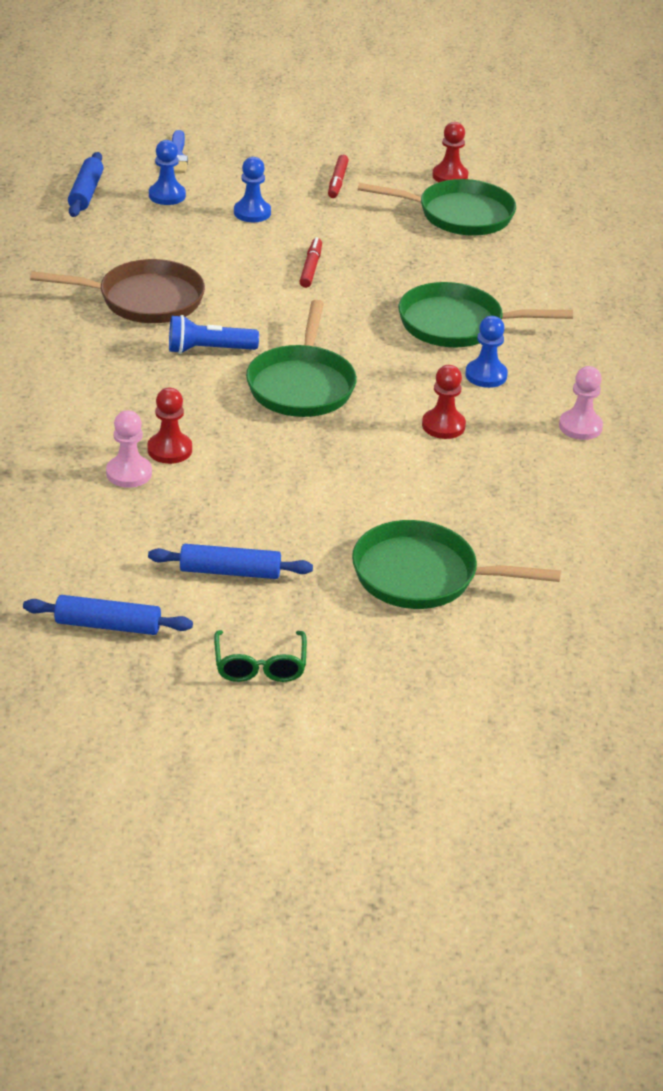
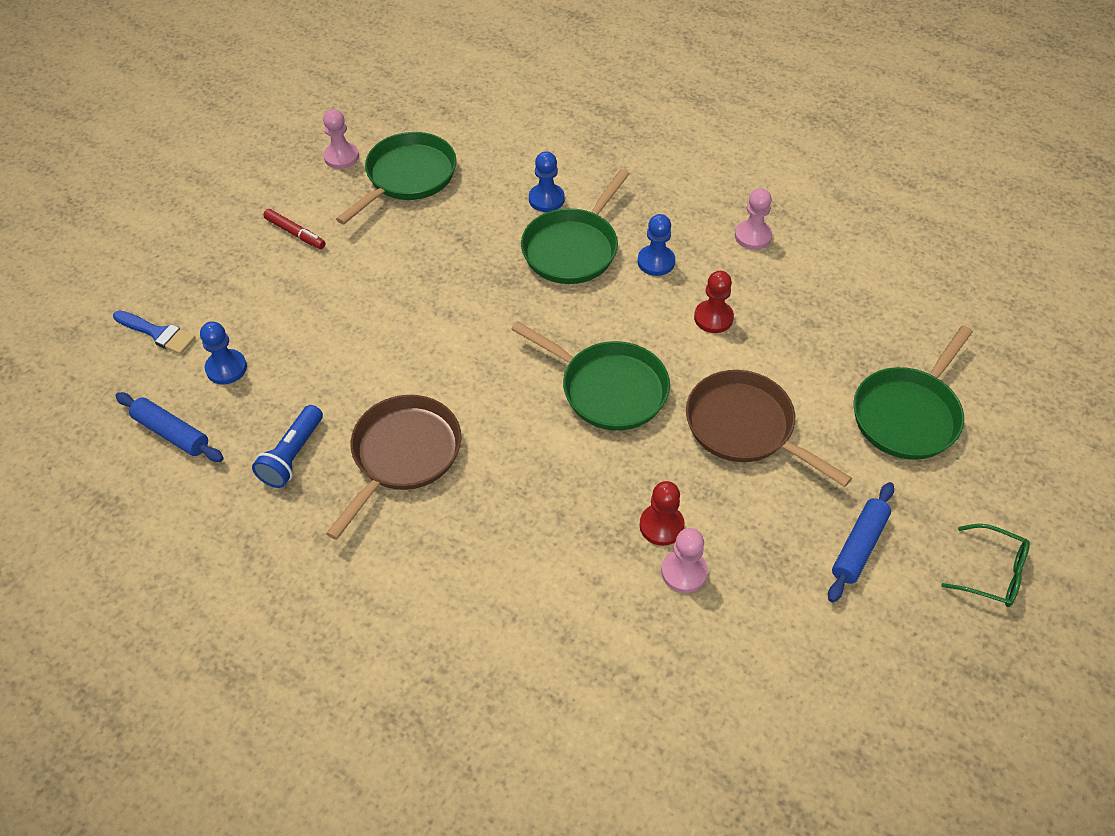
camera: 60 degrees left, 15 degrees up
(108, 625) = (905, 670): blue rolling pin -> none
(208, 350) = (516, 436): blue flashlight -> blue flashlight (292, 456)
(252, 213) = (304, 315): blue pawn -> blue pawn (546, 199)
(311, 268) = (427, 309): red marker -> none
(320, 474) = (745, 428): none -> brown pan
(450, 176) = (341, 157): red pawn -> pink pawn

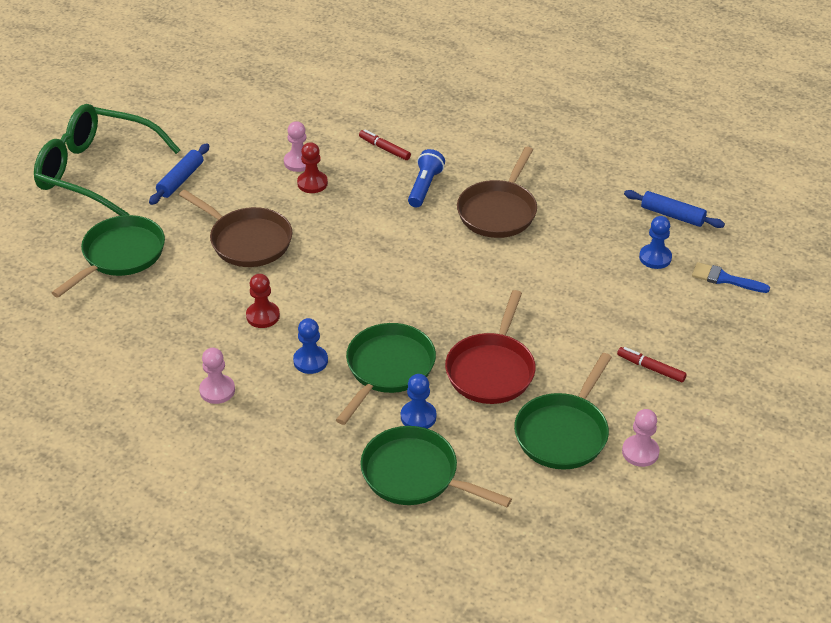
camera: 175 degrees right, 10 degrees down
(292, 456) = (578, 207): blue flashlight -> blue flashlight (425, 186)
(462, 241) = (491, 369): none -> red pan
(550, 592) = (384, 149): none -> red marker
(608, 388) = (351, 260): green pan -> green pan (415, 475)
(991, 572) = (97, 172): green glasses -> green glasses, size x2.32

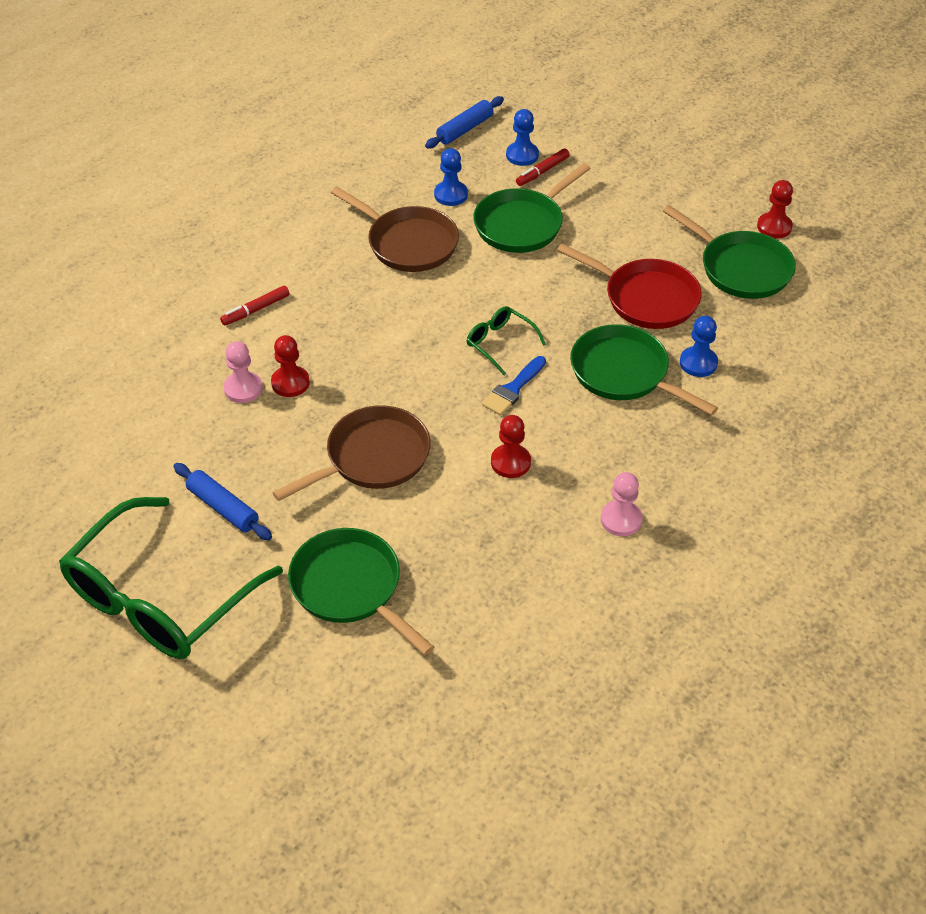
camera: 75 degrees left, 5 degrees up
(310, 361) = (595, 432): blue pawn -> blue pawn (451, 195)
(396, 287) = (500, 343): none -> green glasses
(415, 475) = (776, 380): green pan -> green pan (522, 224)
(425, 186) = (341, 290): blue flashlight -> none
(640, 452) = (774, 227): pink pawn -> red pawn
(651, 368) = (671, 195): red marker -> red marker (542, 171)
(725, 279) = (567, 121): blue brush -> blue brush (513, 389)

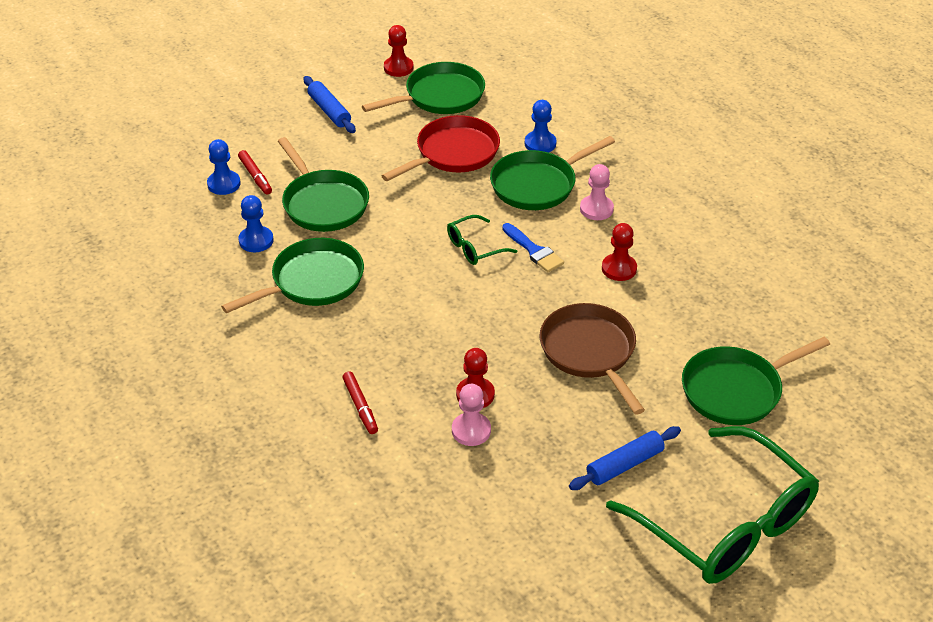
camera: 75 degrees left, 5 degrees down
(408, 243) = (312, 282): brown pan -> green pan
(465, 129) = (161, 213): blue rolling pin -> blue rolling pin (329, 111)
(621, 519) = (695, 221): pink pawn -> pink pawn (596, 209)

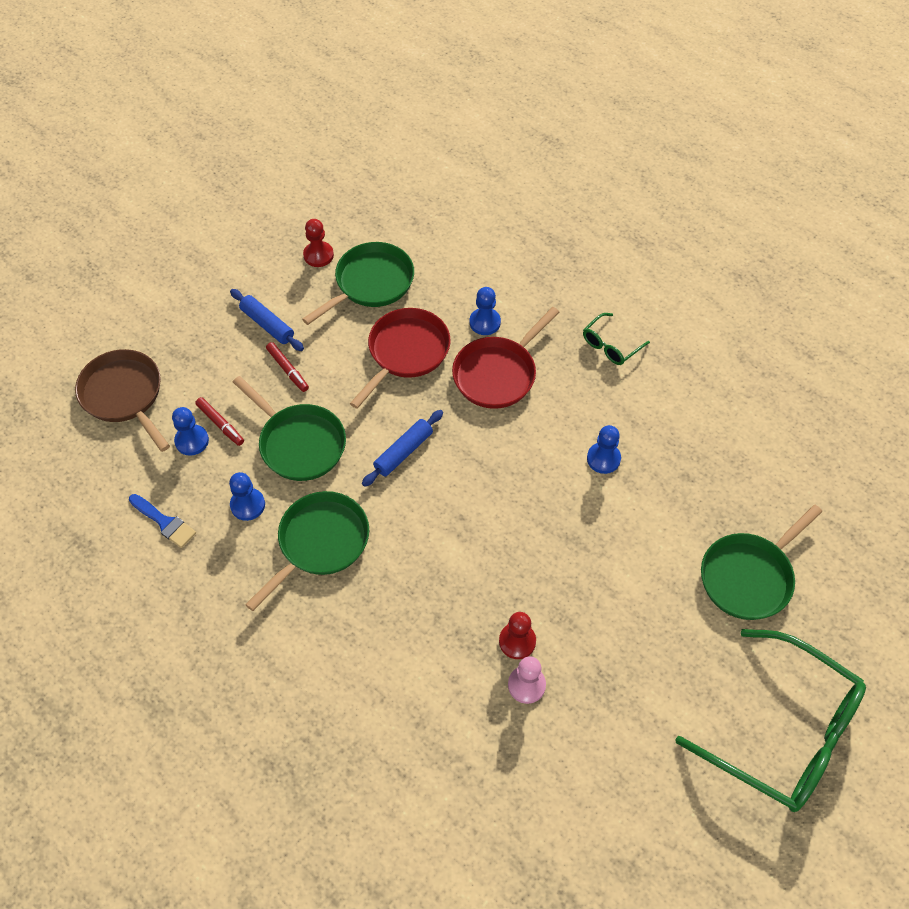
camera: 15 degrees left, 15 degrees up
(360, 406) = (414, 683): red marker -> red marker (288, 370)
(475, 247) = (462, 464): green glasses -> green glasses (611, 345)
(534, 250) = (519, 455): blue brush -> blue brush (164, 522)
(538, 184) = (498, 373): green pan -> red pan
(590, 353) = (607, 565): brown pan -> brown pan (124, 396)
(596, 209) = (561, 391): pink pawn -> none
(619, 269) = (603, 459): red pawn -> blue pawn
(624, 465) = (676, 688): blue rolling pin -> blue rolling pin (403, 452)

